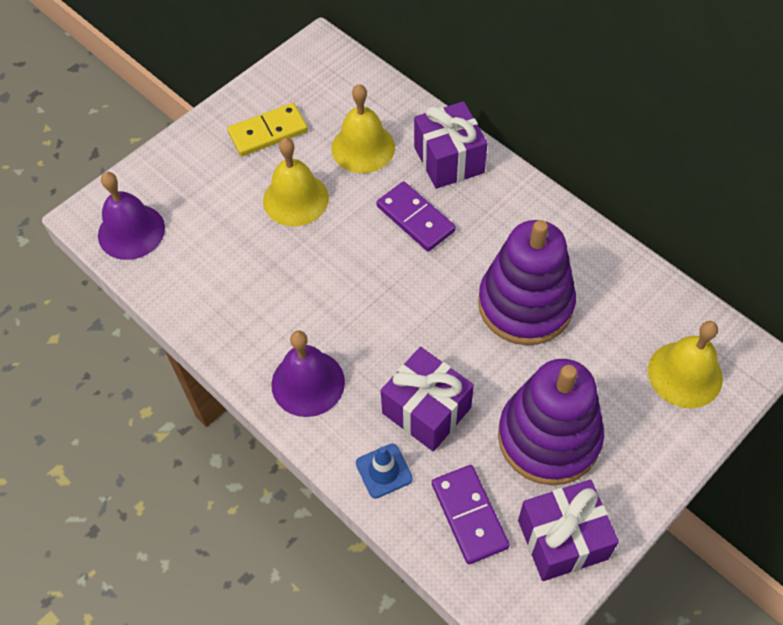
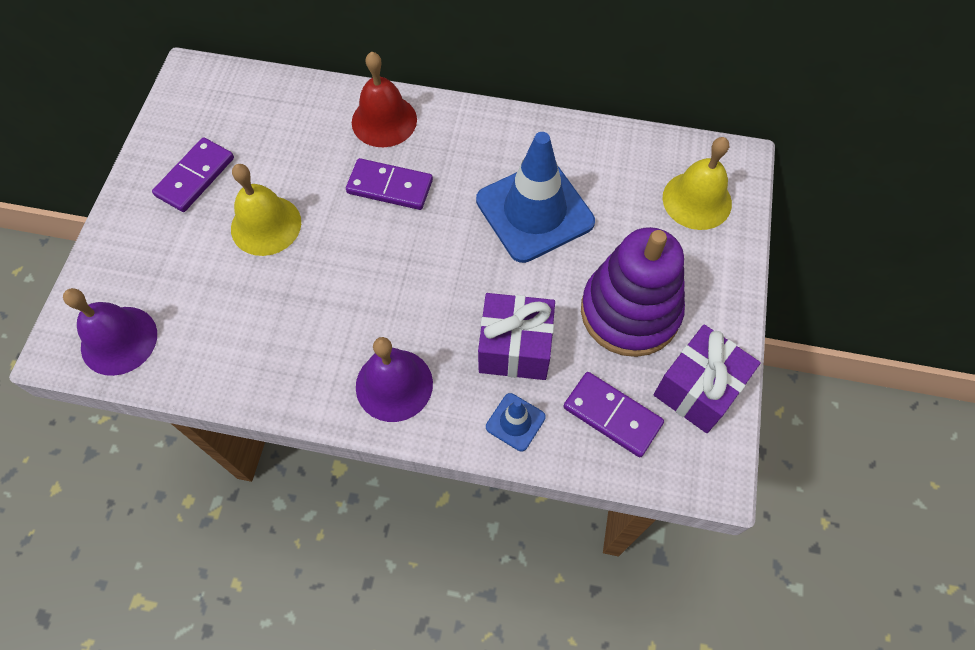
camera: 35 degrees left, 5 degrees up
(268, 132) = (195, 177): yellow domino -> purple domino
(363, 147) = (298, 147): yellow bell -> none
(449, 160) = (384, 120): purple gift -> red bell
(525, 304) = (534, 211): purple stacking toy -> blue traffic cone

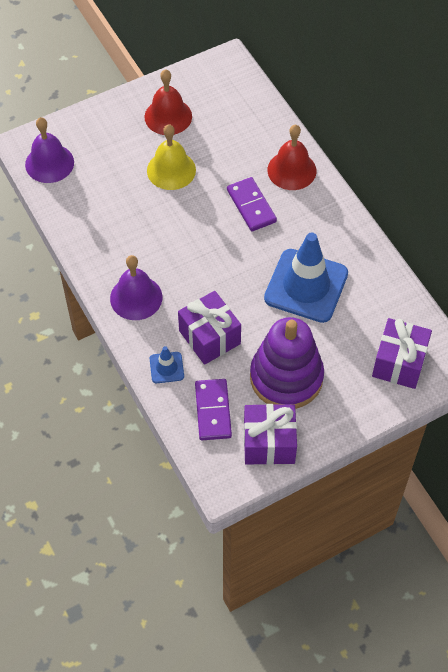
camera: 50 degrees right, 5 degrees down
(195, 177) = (168, 116): purple domino -> red bell
(697, 200) = (399, 363): yellow bell -> purple gift

